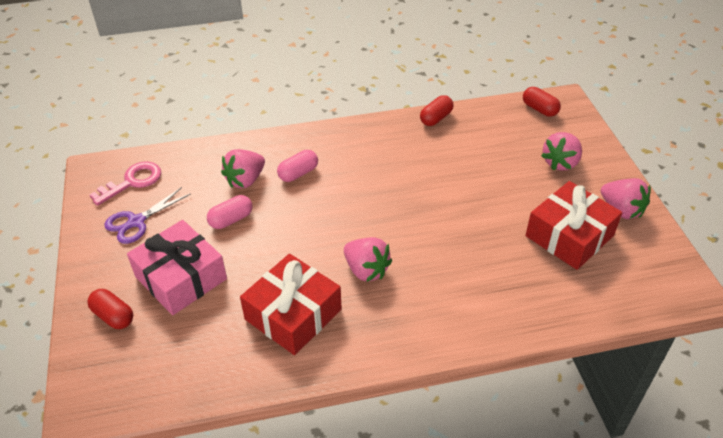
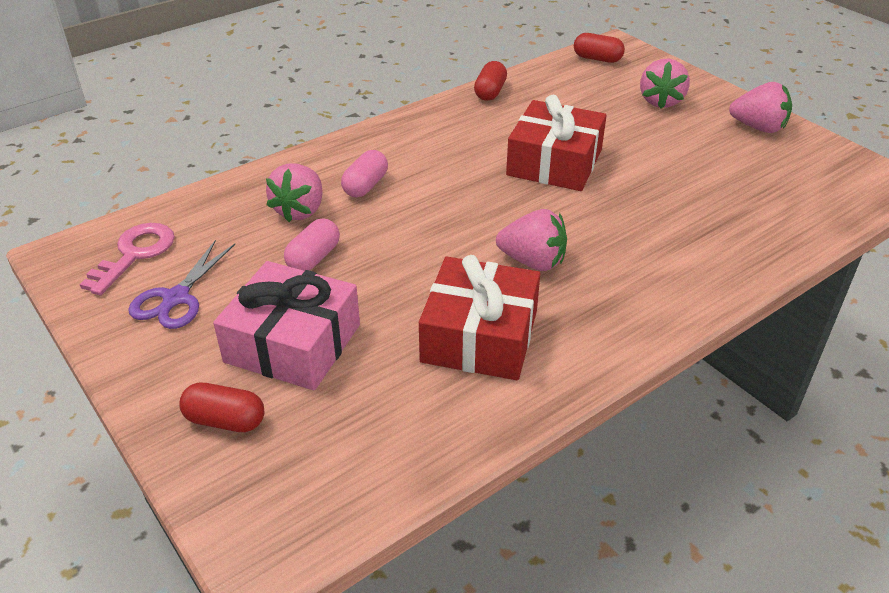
camera: 25 degrees left, 5 degrees down
(569, 236) = (727, 164): red gift -> red gift (554, 163)

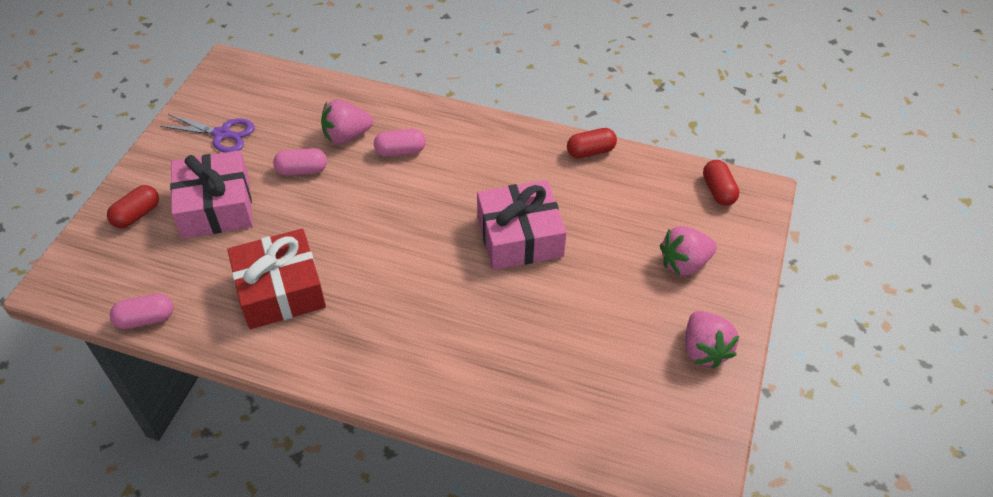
camera: 55 degrees right, 10 degrees up
(135, 254) = (248, 93): pink key -> none
(176, 298) = (222, 134): purple scissors -> purple scissors turned 150 degrees counterclockwise
(225, 420) = (137, 215): red capsule -> red capsule turned 60 degrees clockwise
(419, 470) = (146, 319): none -> pink capsule
(533, 262) = (380, 281): pink strawberry -> none
(554, 163) = (519, 236): red gift -> pink gift

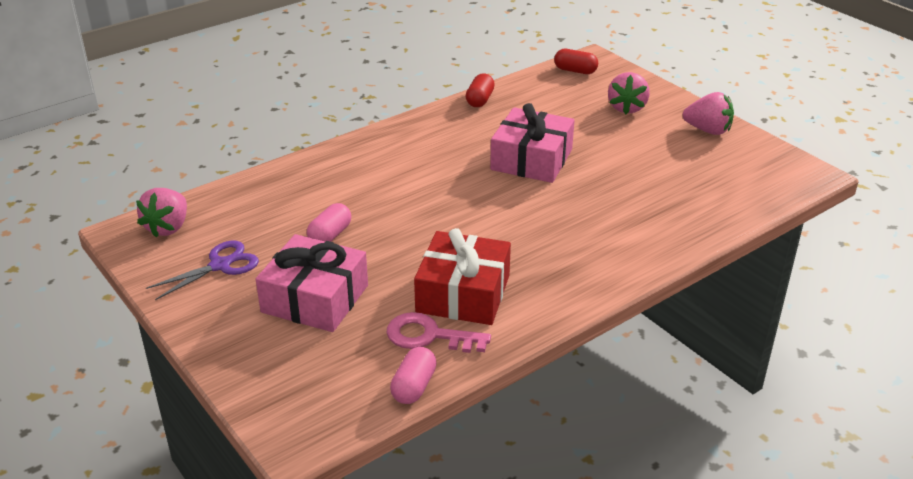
camera: 55 degrees left, 15 degrees down
(137, 215) = (264, 353): red capsule -> none
(212, 296) = (429, 336): none -> pink key
(346, 136) = (318, 198): pink strawberry -> pink strawberry (168, 227)
(400, 151) = (372, 178): pink capsule -> none

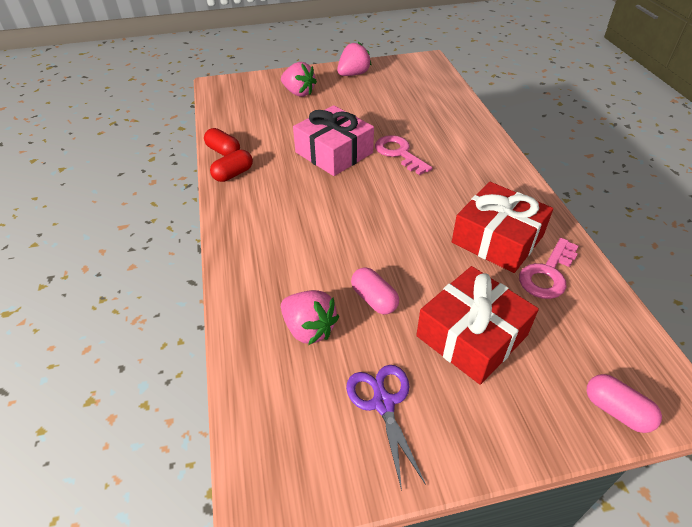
camera: 65 degrees left, 10 degrees up
(168, 227) = (280, 442): pink strawberry -> pink strawberry (309, 329)
(315, 298) = (471, 335): pink gift -> red gift
(414, 386) = (612, 301): pink capsule -> pink capsule (616, 411)
(566, 200) = (399, 153): none -> pink key
(575, 71) = (226, 96): red capsule -> red capsule (233, 174)

